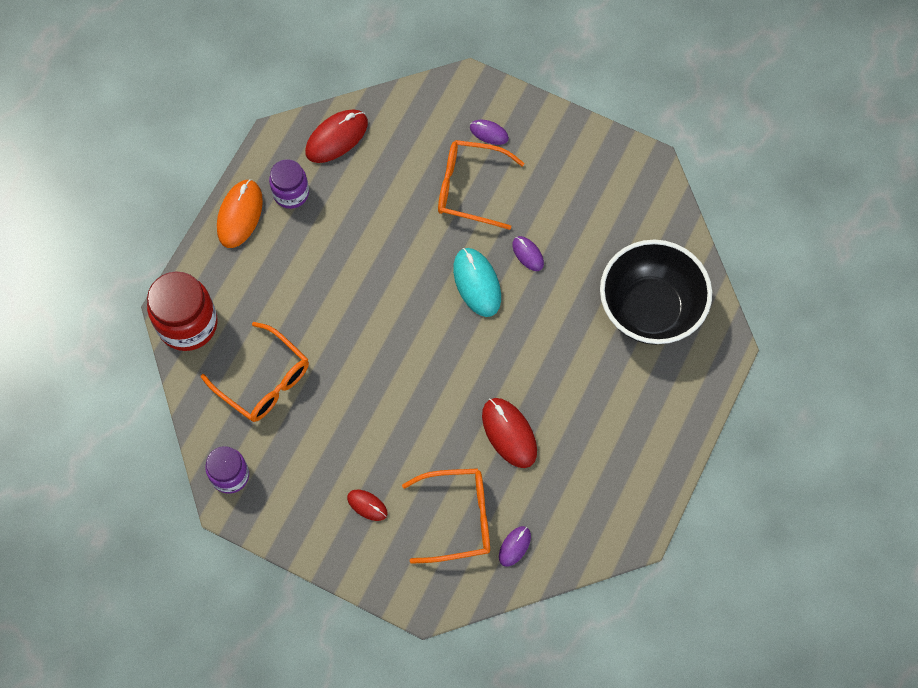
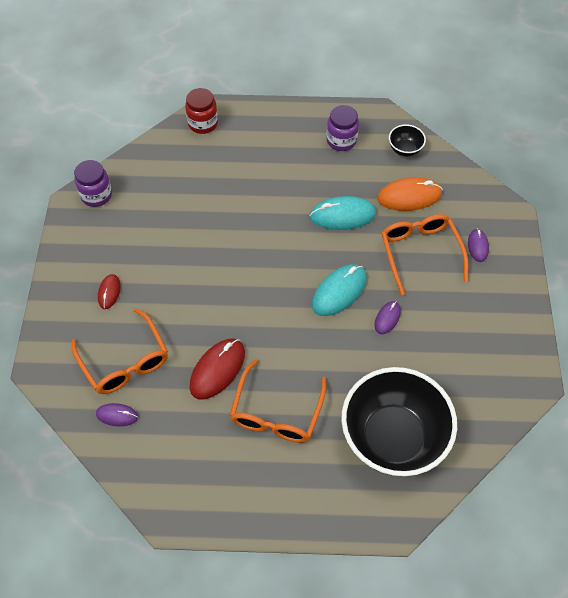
camera: 65 degrees right, 10 degrees down
(188, 324) = (203, 123): red jar -> red jar, size x0.62
(240, 215) = (305, 118): orange mouse -> orange mouse (409, 196)
(263, 380) = (181, 185): orange glasses -> orange glasses (277, 412)
(336, 138) = (405, 149): red mouse -> black bowl
(388, 237) = (342, 215): none -> turquoise mouse

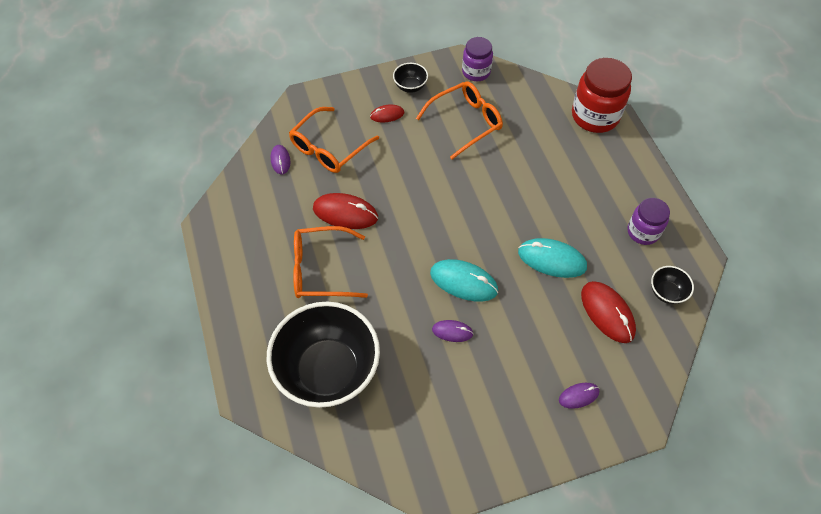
camera: 70 degrees right, 0 degrees up
(82, 259) = (410, 86): none -> black bowl
(203, 123) = (595, 116): red jar -> red jar, size x1.62
(342, 215) = (552, 259): turquoise mouse -> turquoise mouse turned 45 degrees counterclockwise
(409, 196) = (607, 313): orange mouse -> red mouse
(420, 253) = (542, 342): orange glasses -> orange glasses (465, 122)

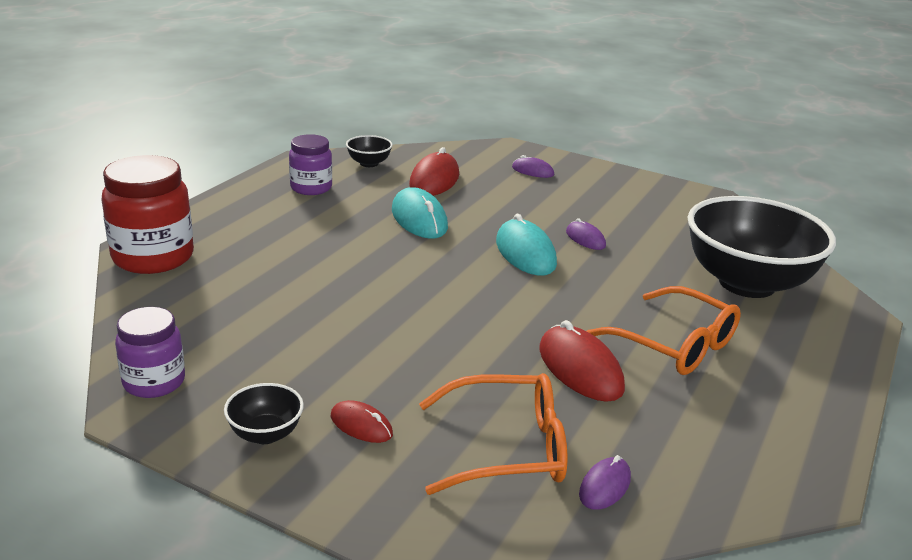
camera: 135 degrees left, 30 degrees down
(465, 122) = (285, 346): orange glasses -> none

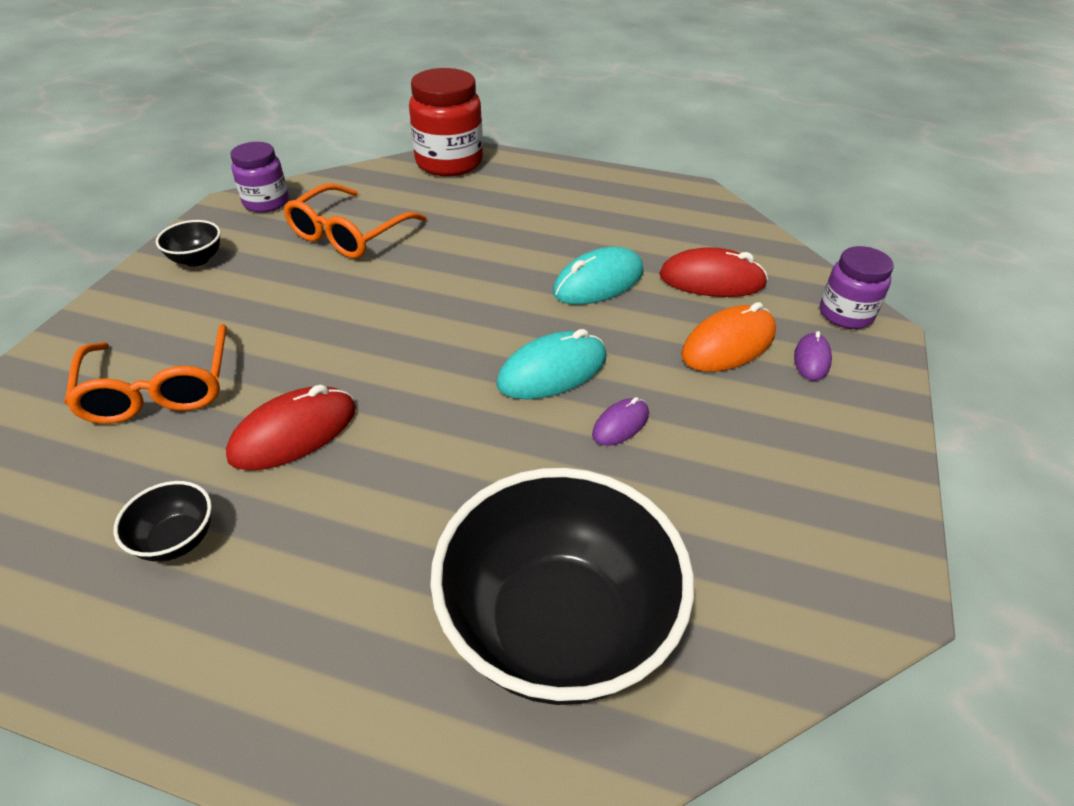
camera: 80 degrees right, 15 degrees up
(311, 188) = (630, 207): purple jar -> purple jar (845, 314)
(361, 425) = (203, 301): red mouse -> none
(369, 163) = (721, 230): black bowl -> black bowl (177, 540)
(511, 191) = (728, 344): none -> orange mouse
(605, 486) = (88, 460): purple mouse -> none
(673, 344) = (356, 521): orange glasses -> orange glasses (350, 234)

